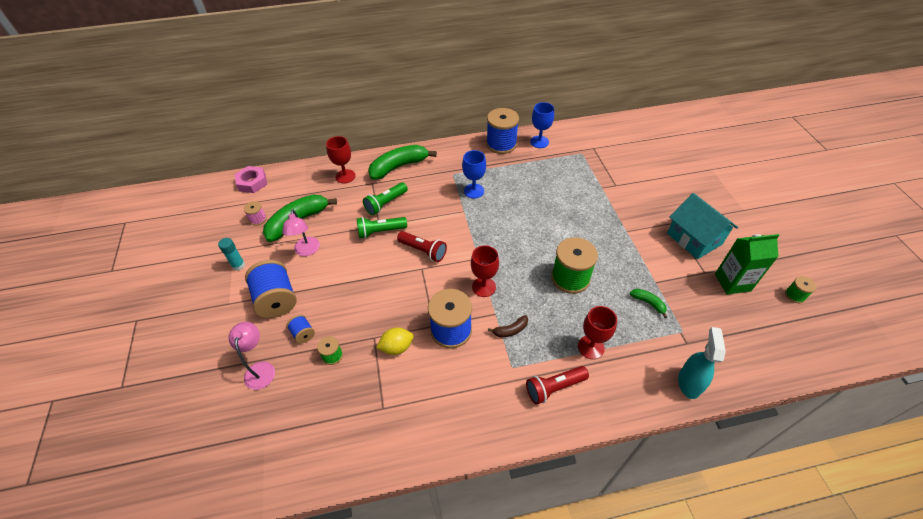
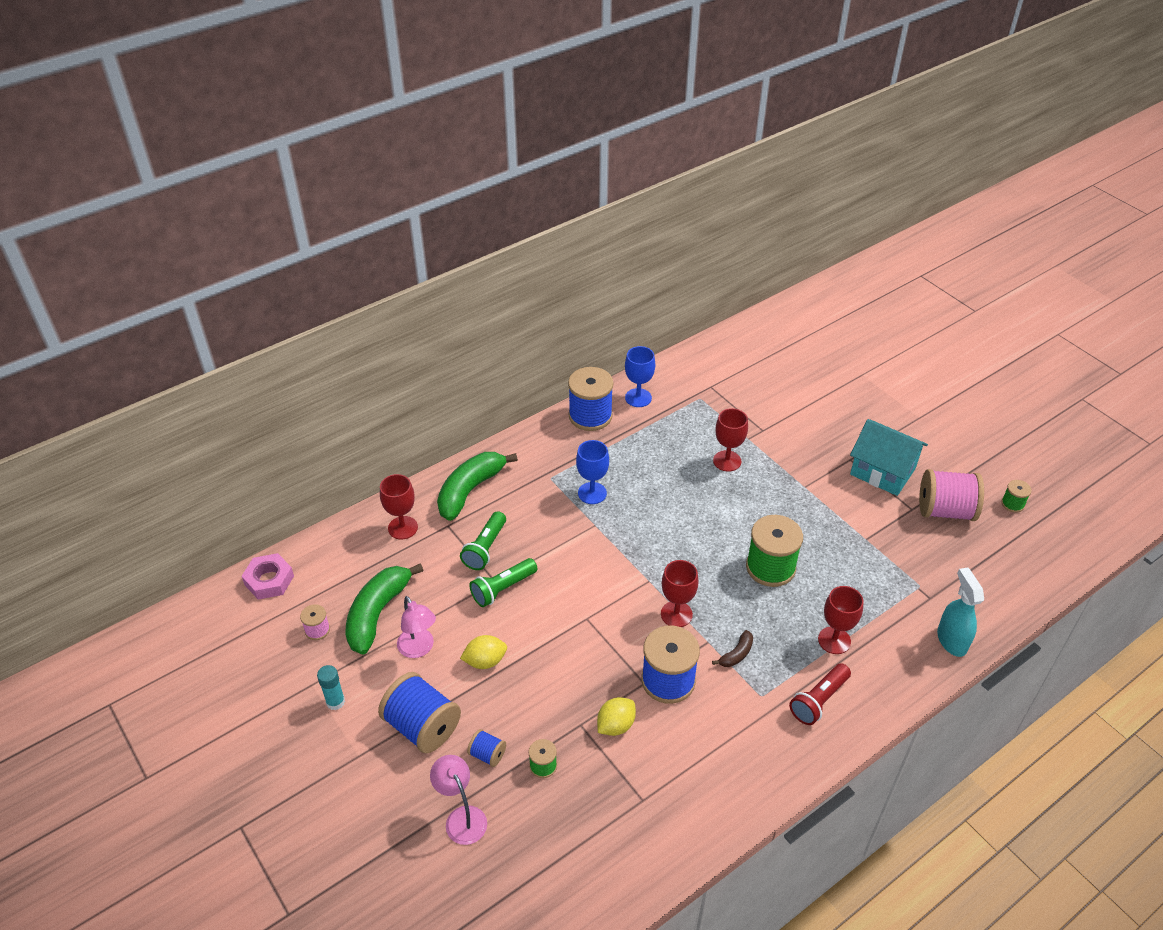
camera: 25 degrees left, 5 degrees down
(340, 273) = (485, 661): none -> yellow lemon
(423, 251) = (575, 595): red flashlight -> none
(578, 197) = (727, 461): none -> red goblet
(648, 303) = (870, 567): green banana -> none
(732, 282) = (945, 510): green carton -> pink spool

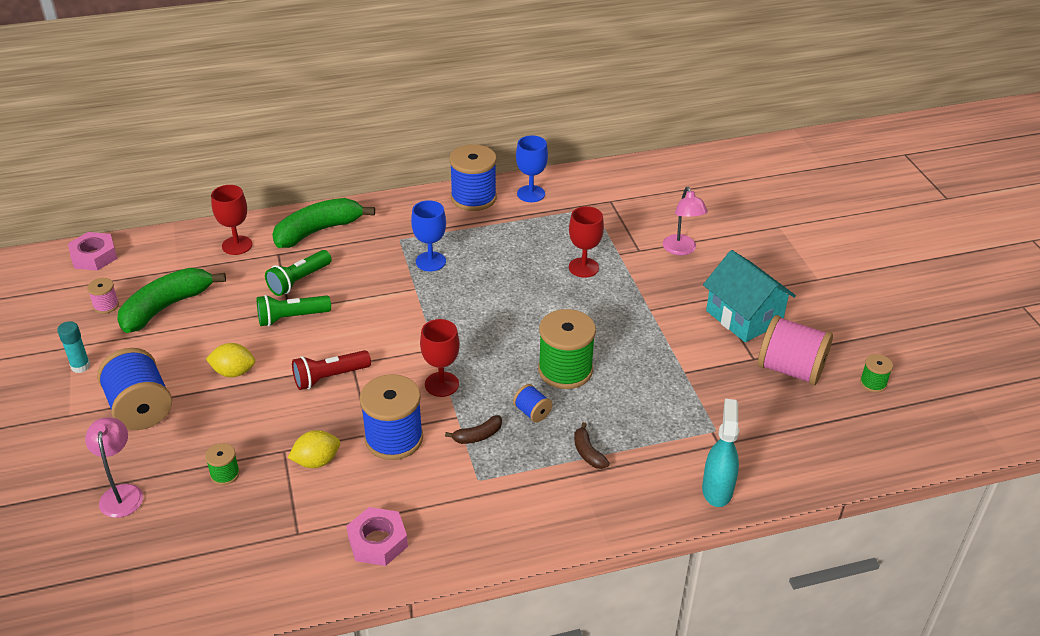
camera: 20 degrees right, 5 degrees down
(419, 649) = (182, 345): pink lamp -> pink lamp (681, 250)
(487, 754) = (181, 449): blue spool -> blue spool (532, 412)
(715, 783) = (378, 541): none -> pink nut
(819, 700) = (535, 501): red flashlight -> red flashlight (329, 377)
(834, 640) = (588, 453): red goblet -> brown banana

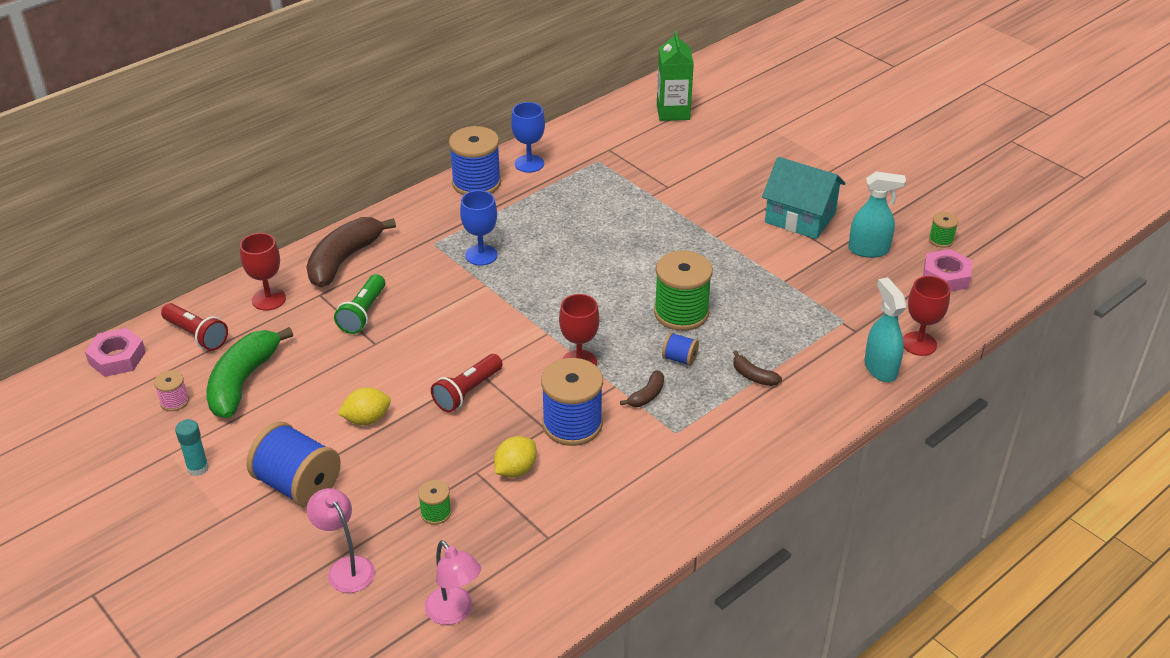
camera: 25 degrees left, 0 degrees up
(163, 257) = (196, 335): none -> red flashlight
(291, 318) = (384, 350): green flashlight -> none
(318, 231) = (344, 260): green banana -> brown banana
(378, 541) = (627, 516): pink nut -> pink nut (946, 276)
(583, 267) = (629, 217): red goblet -> red goblet (919, 344)
(681, 250) = (705, 175): pink lamp -> pink lamp (454, 613)
(694, 183) = (673, 112): none -> green carton
(790, 369) = (869, 250): pink spool -> turquoise spray bottle

